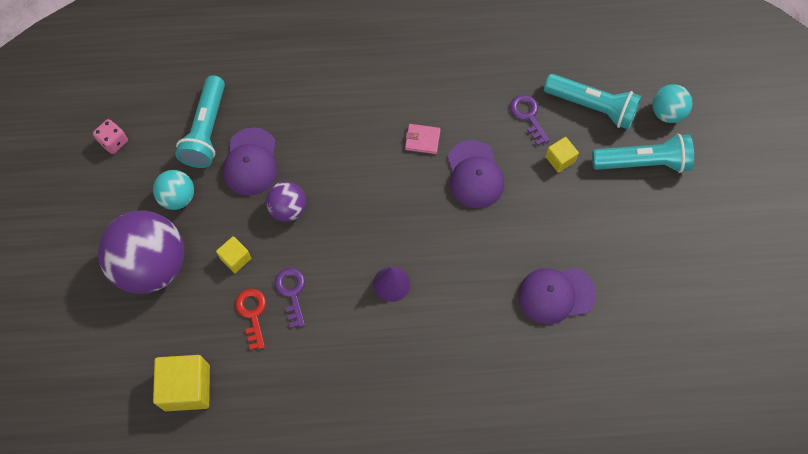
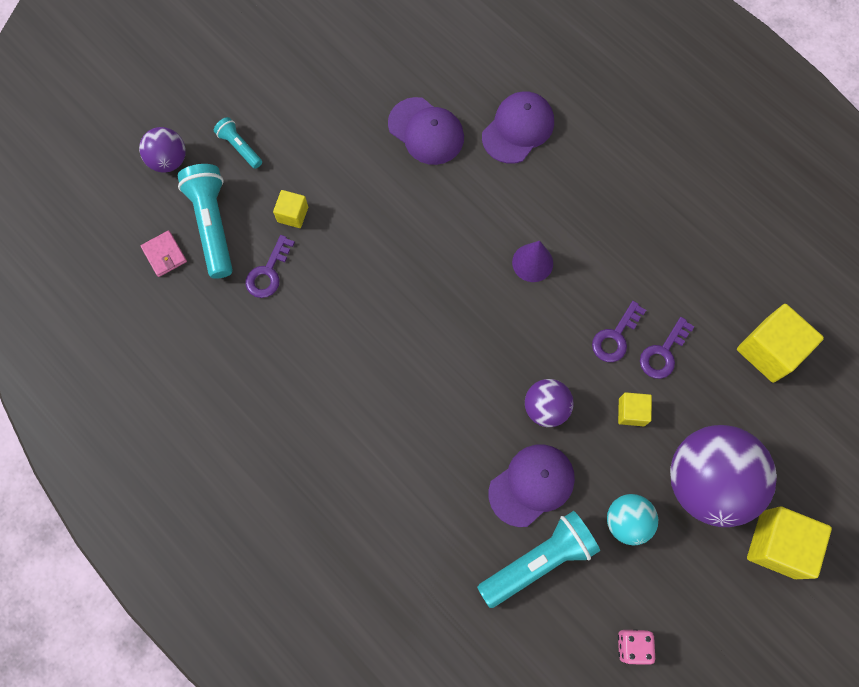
camera: 130 degrees left, 5 degrees up
(77, 273) = (777, 544): none -> yellow cube
(252, 314) = (663, 353): red key -> purple key
(422, 140) = (372, 345): pink wallet -> pink wallet (164, 255)
(475, 174) = (369, 273): purple cap -> purple cap (518, 129)
(642, 162) = (239, 147): turquoise flashlight -> turquoise flashlight, size x0.53
(667, 113) = (169, 160): turquoise ball -> purple ball

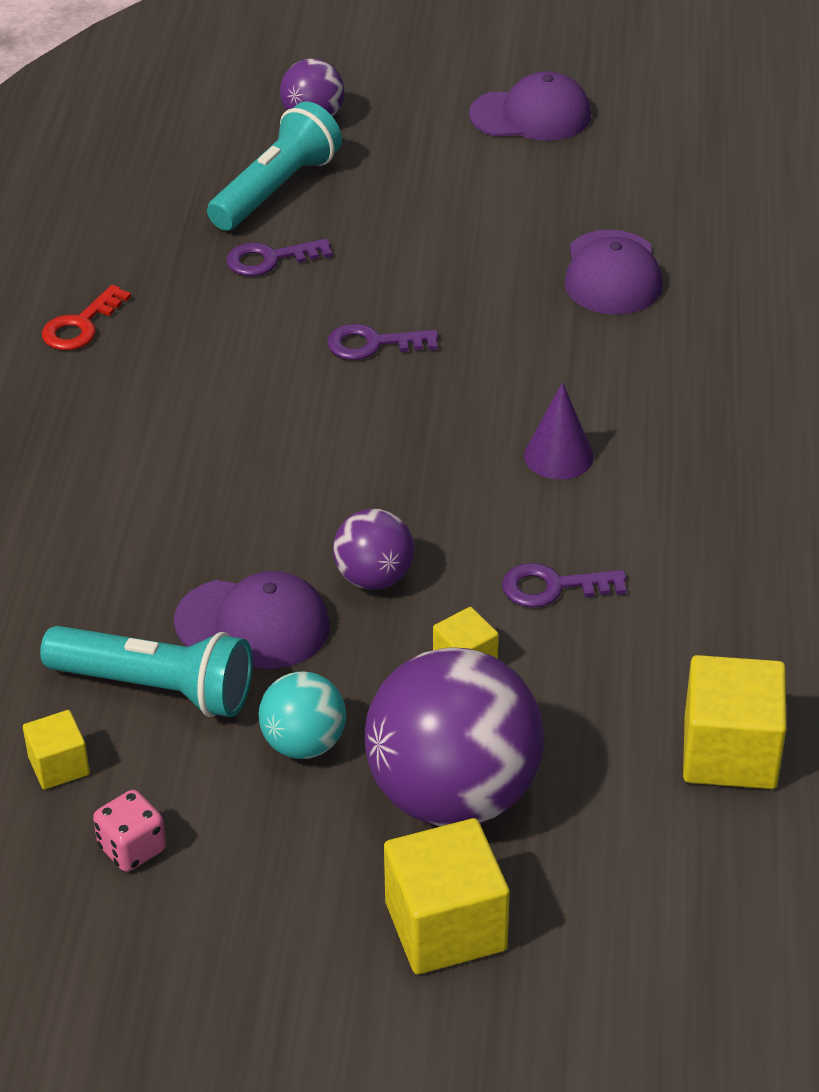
camera: 50 degrees right, 30 degrees down
(164, 255) = (197, 178): pink wallet -> none
(236, 402) = (81, 325): none -> red key
(239, 147) = (396, 155): turquoise flashlight -> none
(293, 214) = (365, 236): yellow cube -> yellow cube (59, 766)
(518, 129) = (723, 343): purple cap -> purple cap (531, 115)
(663, 353) = (588, 646): purple key -> purple key (373, 344)

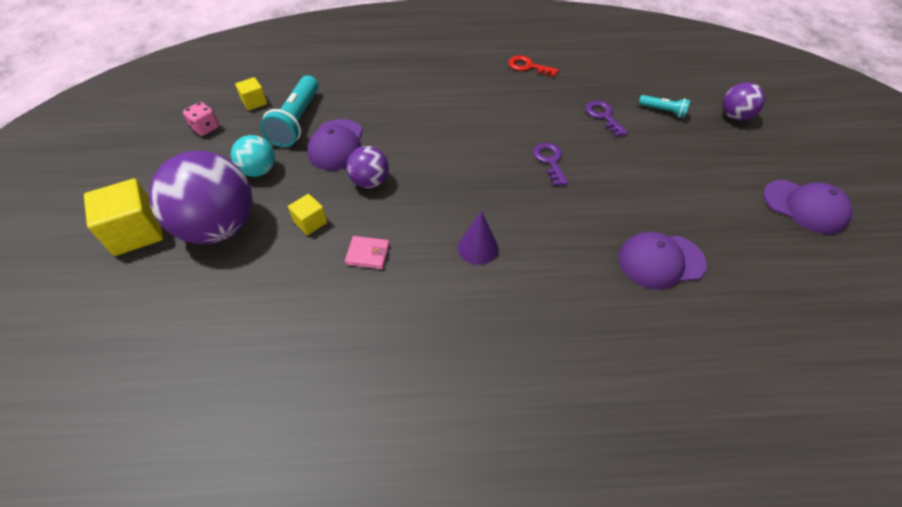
camera: 80 degrees right, 10 degrees up
(276, 189) = (663, 111): turquoise flashlight -> turquoise flashlight, size x0.53
(531, 115) = (805, 207): purple cap -> purple cap turned 45 degrees counterclockwise
(553, 587) = (368, 254): purple key -> pink wallet
(730, 753) = (233, 349): yellow cube -> none

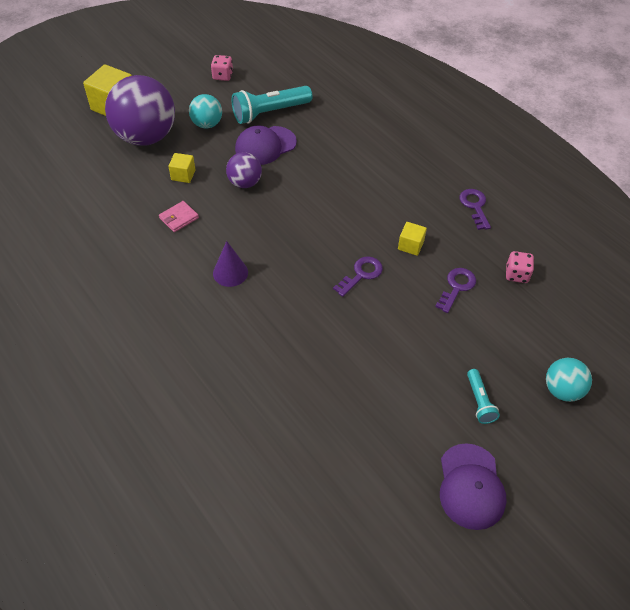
camera: 55 degrees right, 0 degrees up
(254, 102) = (269, 81): yellow cube -> yellow cube (410, 245)
(368, 254) = (179, 218): pink wallet -> pink wallet turned 75 degrees clockwise
(528, 67) = (475, 206): red key -> purple key
(613, 82) = (516, 274): none -> pink dice
(660, 261) = (306, 392): purple cap -> none
(663, 111) = (510, 329): turquoise flashlight -> turquoise flashlight (479, 401)
(734, 116) = (562, 390): purple ball -> turquoise ball

